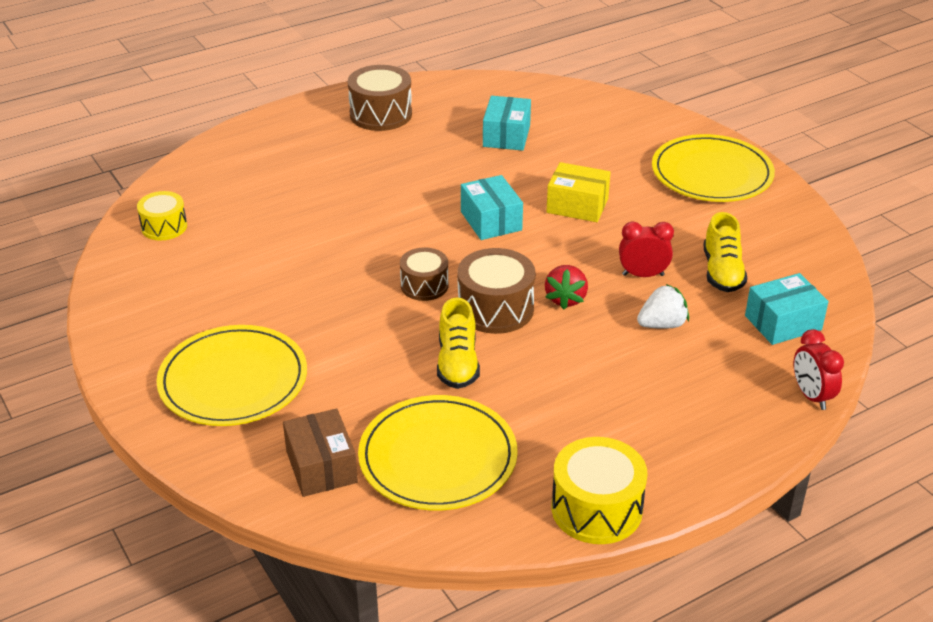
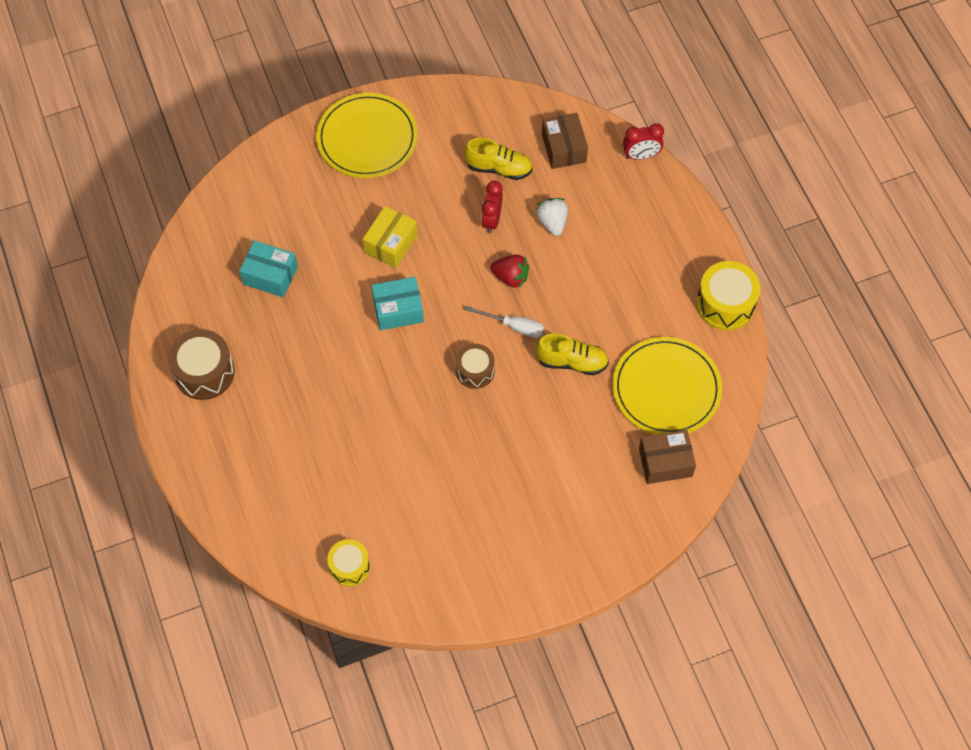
camera: 80 degrees left, 25 degrees up
(233, 380) = (565, 516): yellow plate -> none
(495, 309) = (513, 326): brown drum -> white screwdriver
(783, 323) = (564, 148): turquoise box -> brown box

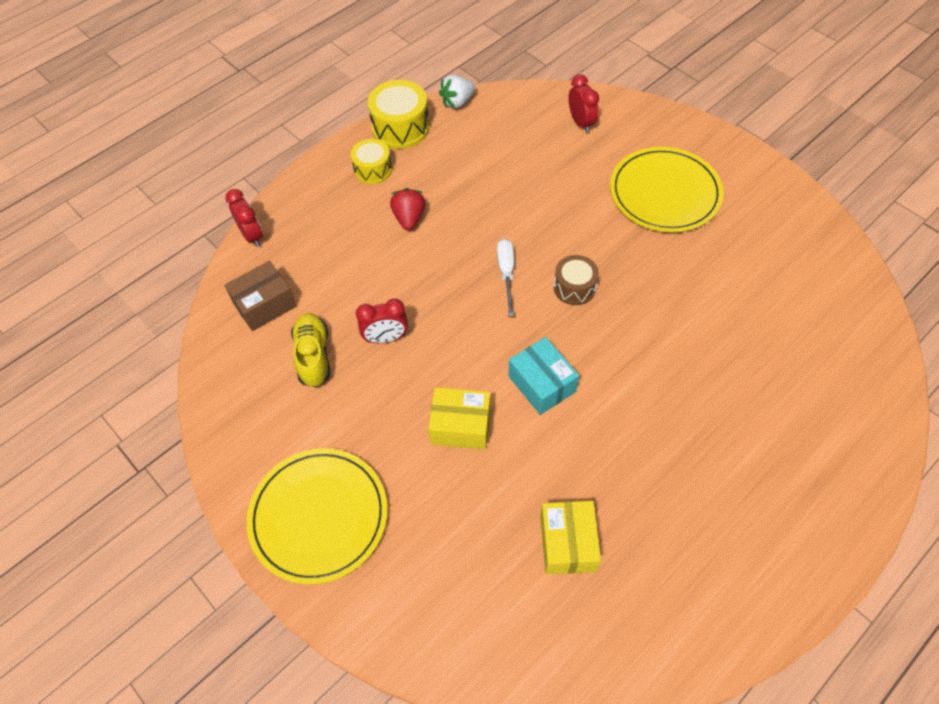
camera: 110 degrees left, 5 degrees down
(204, 372) = (736, 559): brown drum -> none
(270, 275) = (568, 543): turquoise box -> yellow box
(349, 567) = (843, 312): yellow drum -> yellow drum (373, 170)
(510, 277) = (450, 296): red strawberry -> red strawberry (409, 218)
(552, 222) = (366, 283): white strawberry -> white strawberry (457, 102)
(572, 362) = (520, 215): yellow shoe -> none
(665, 462) = (581, 123): brown box -> red clock
(666, 389) = (509, 142): yellow plate -> yellow plate (665, 193)

